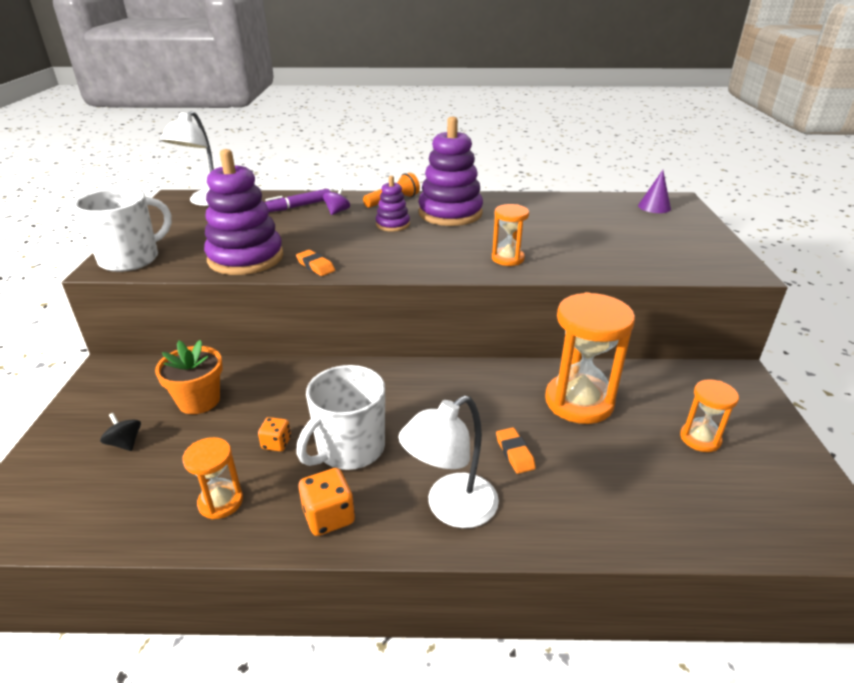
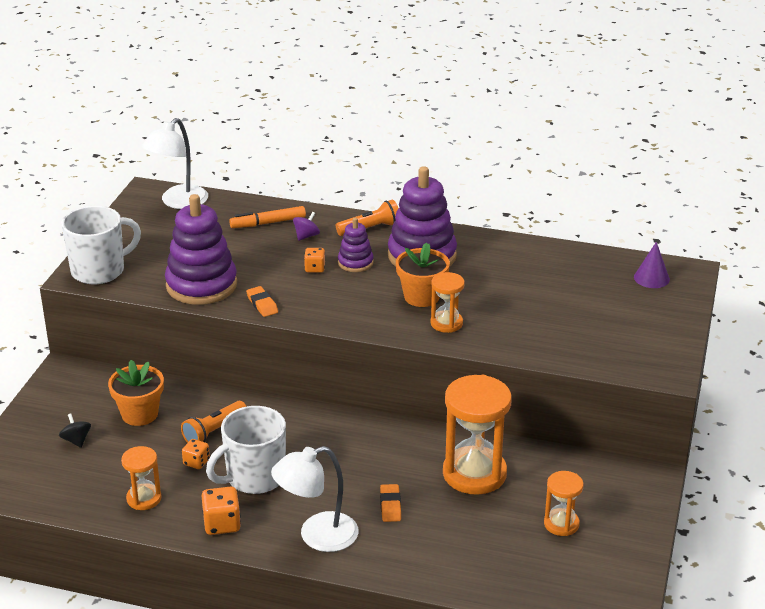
camera: 15 degrees right, 0 degrees up
(287, 405) = (214, 431): none -> orange flashlight
(297, 206) = (268, 223): purple marker -> orange marker
(356, 233) = (315, 268): none -> orange dice
(470, 241) = (422, 297): none -> orange flower pot

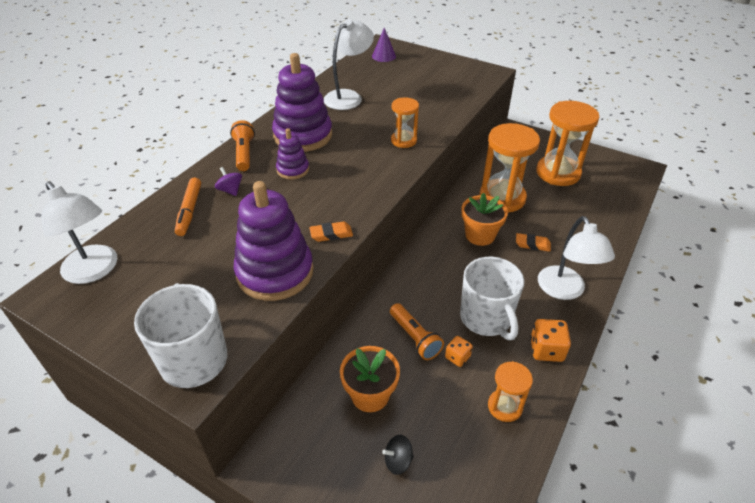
camera: 75 degrees left, 10 degrees up
(315, 268) = (288, 193): orange dice -> none
(422, 297) = (362, 145): orange flower pot -> orange flower pot (480, 235)
(524, 270) = (348, 97): none -> white lamp
(561, 524) = (558, 173): orange hourglass -> orange hourglass, size x1.89

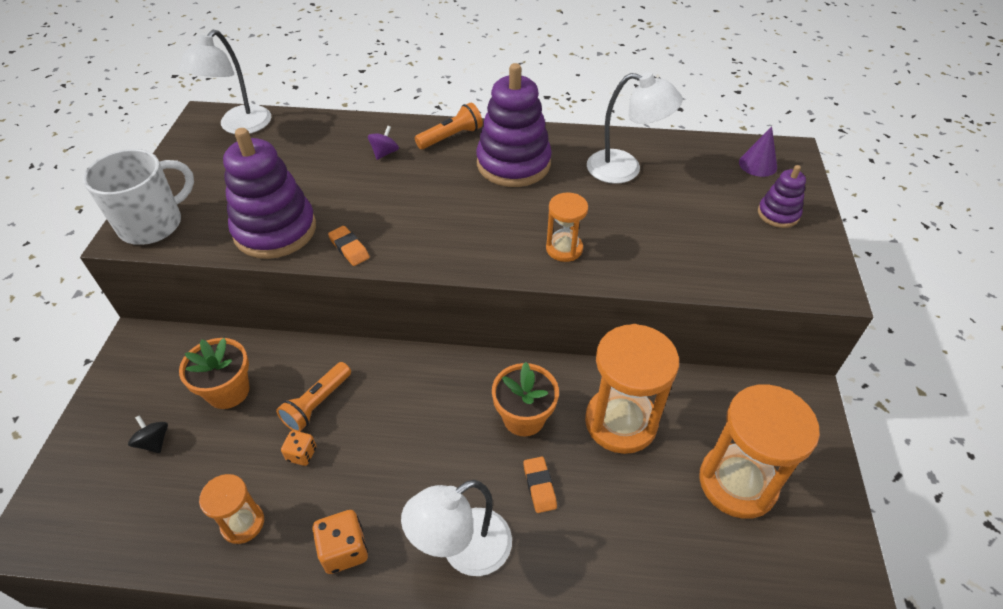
camera: 65 degrees right, 5 degrees up
(189, 211) = (340, 141): orange marker -> none
(293, 170) = (444, 180): purple stacking toy -> purple stacking toy (778, 214)
(486, 318) = (373, 467): white mug -> none

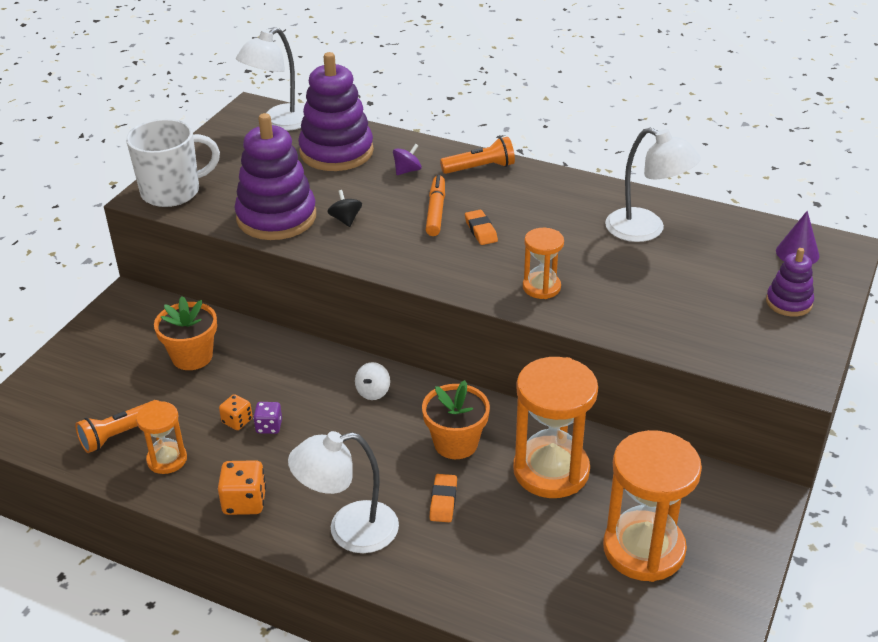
camera: 20 degrees right, 10 degrees down
(154, 442) = (115, 381): black spinning top -> black spinning top (345, 219)
(317, 404) = (267, 385): orange flashlight -> orange flashlight (119, 434)
(337, 451) = (269, 426): none -> purple dice
(349, 248) = (336, 246): orange eraser -> orange eraser (480, 230)
(424, 382) = (373, 392): none -> white spinning top
(430, 190) = (436, 211): none -> orange marker
(513, 164) = (531, 204): purple stacking toy -> purple stacking toy (336, 152)

